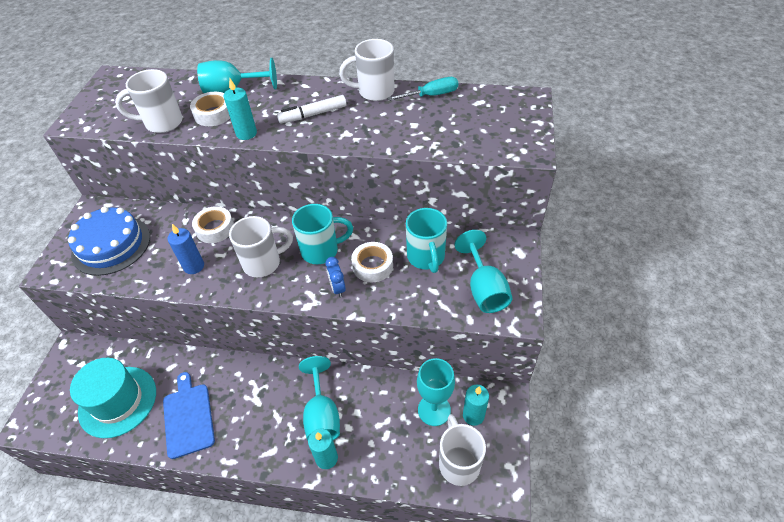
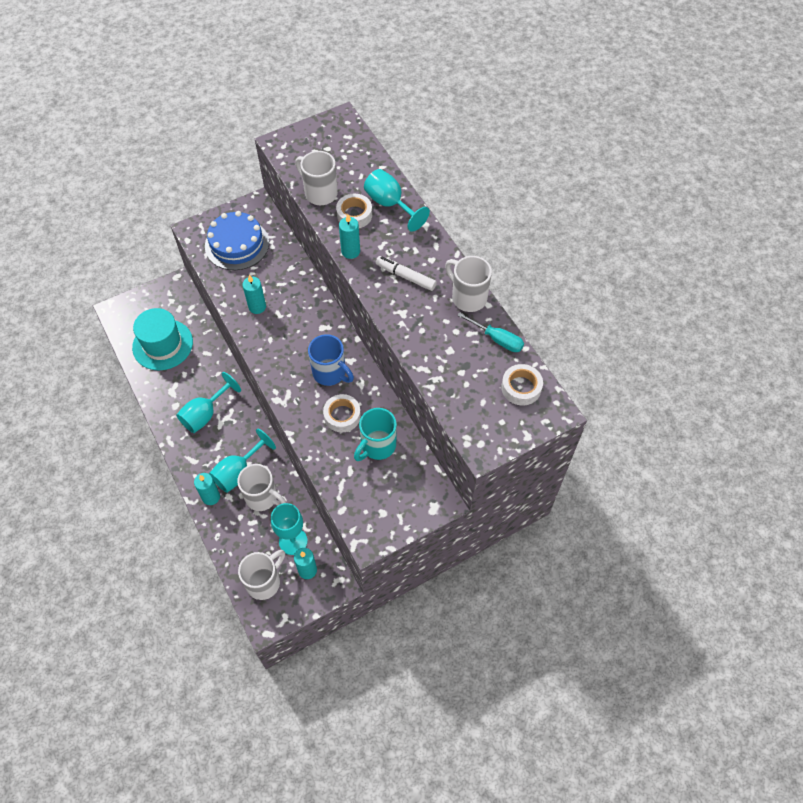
camera: 50 degrees right, 10 degrees up
(188, 417) = (181, 393): blue cutting board -> none
(194, 266) = (257, 307): blue candle -> turquoise candle
(215, 228) = (298, 292): white tape -> white tape (521, 388)
(263, 263) = (291, 346): white mug -> white mug (262, 497)
(321, 251) = (330, 373): turquoise mug -> blue mug
(338, 288) = (305, 408): blue clock -> none
(484, 289) = (377, 503): turquoise goblet -> turquoise goblet (205, 414)

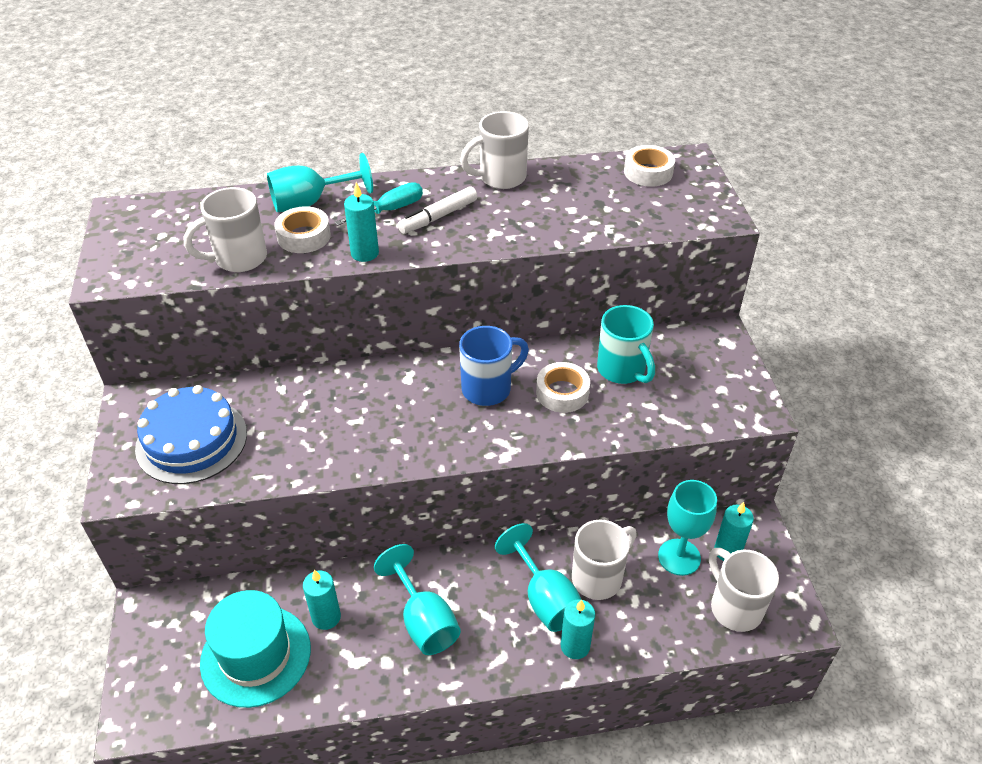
camera: 70 degrees left, 15 degrees down
(257, 307) = (327, 442): turquoise candle -> turquoise candle (326, 617)
(497, 339) = (573, 172): turquoise screwdriver -> turquoise screwdriver (390, 210)

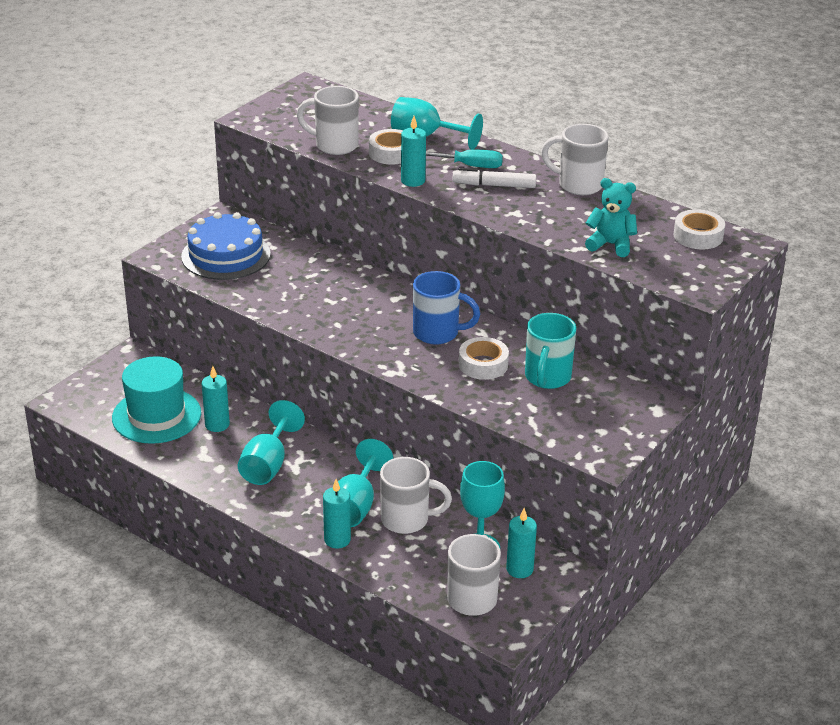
camera: 45 degrees right, 10 degrees down
(606, 217) = (611, 245): none -> turquoise teddy bear

